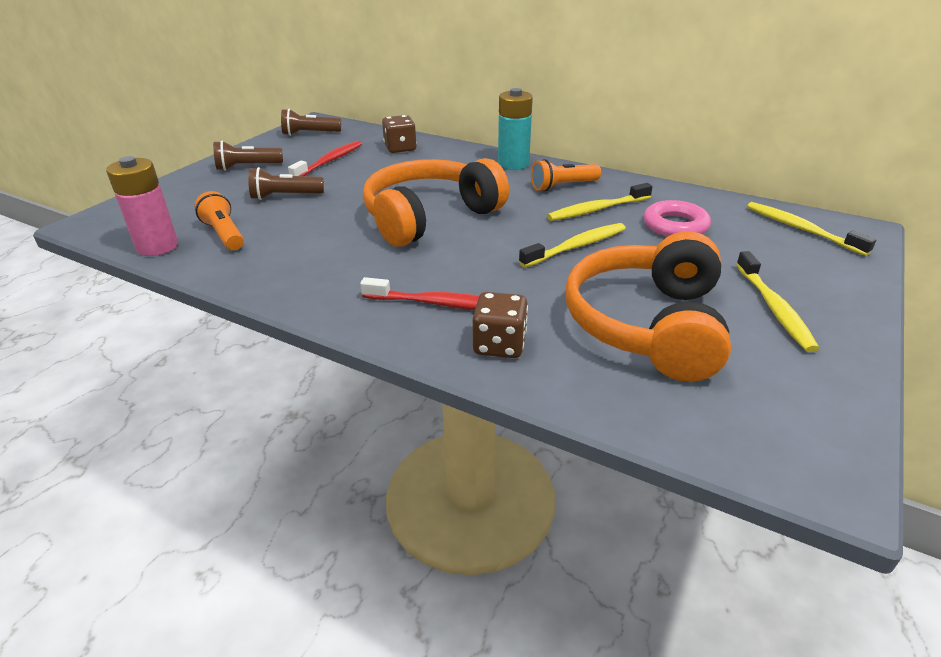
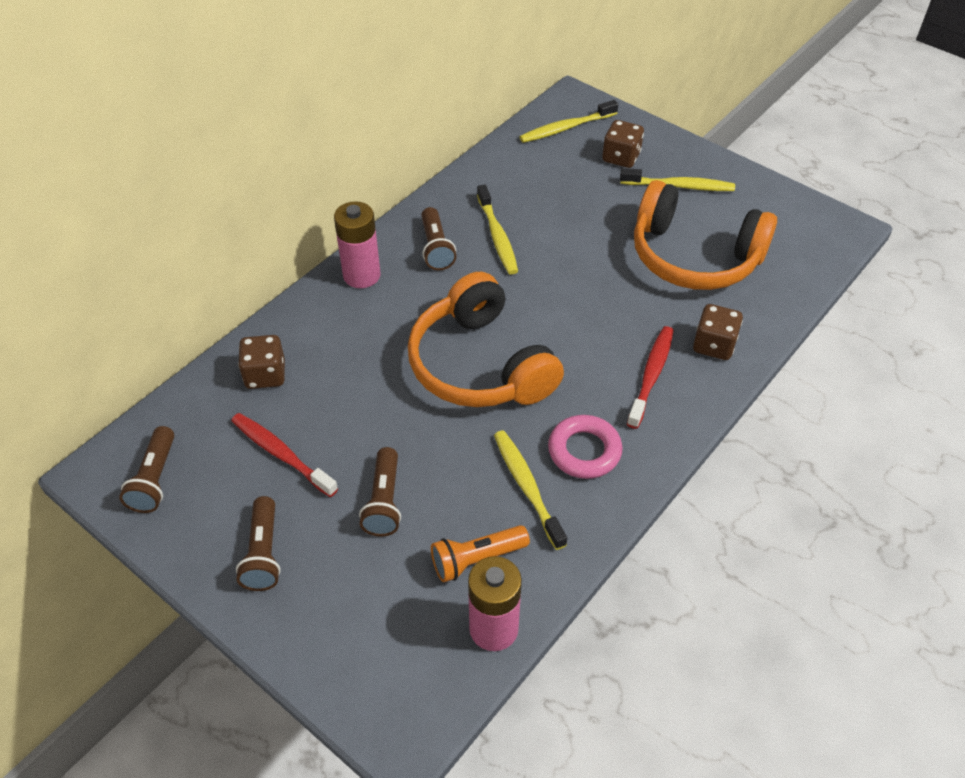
camera: 80 degrees left, 15 degrees up
(513, 164) = (361, 275): turquoise battery -> pink battery
(563, 186) = (436, 248): orange flashlight -> brown flashlight
(576, 246) = (568, 267): yellow toothbrush -> yellow toothbrush (527, 487)
(675, 225) = (542, 195): pink ring -> pink ring (584, 451)
(786, 265) = (621, 157): none -> brown dice

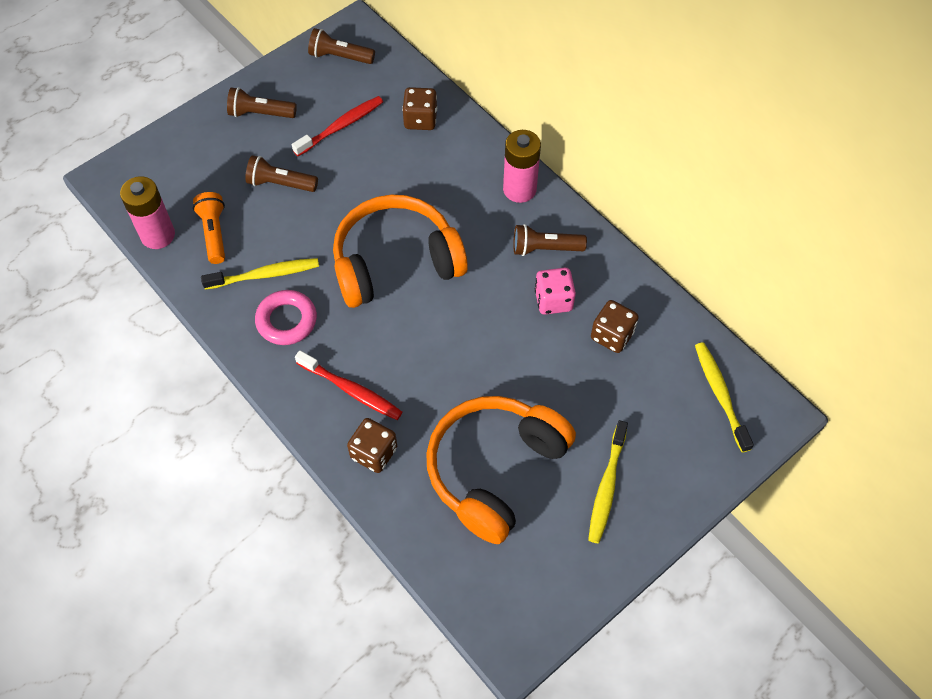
camera: 100 degrees right, 10 degrees up
(497, 236) = (553, 300): yellow toothbrush -> pink dice
(621, 157) = (662, 439): brown dice -> brown dice (612, 335)

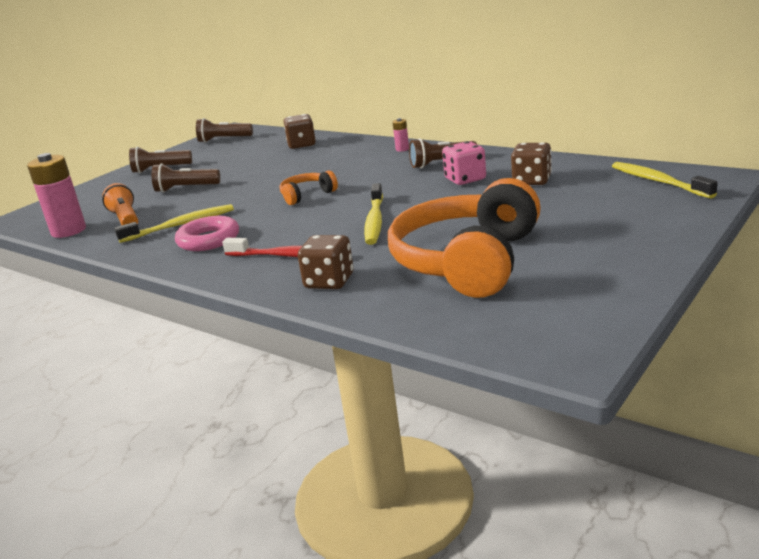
camera: 10 degrees left, 35 degrees down
(341, 126) = (233, 160): red toothbrush -> none
(395, 262) = (307, 195): orange headphones -> orange headphones, size x0.44
(519, 189) = (402, 149): pink battery -> pink battery, size x0.45
(607, 487) = (593, 243): yellow toothbrush -> yellow toothbrush (375, 221)

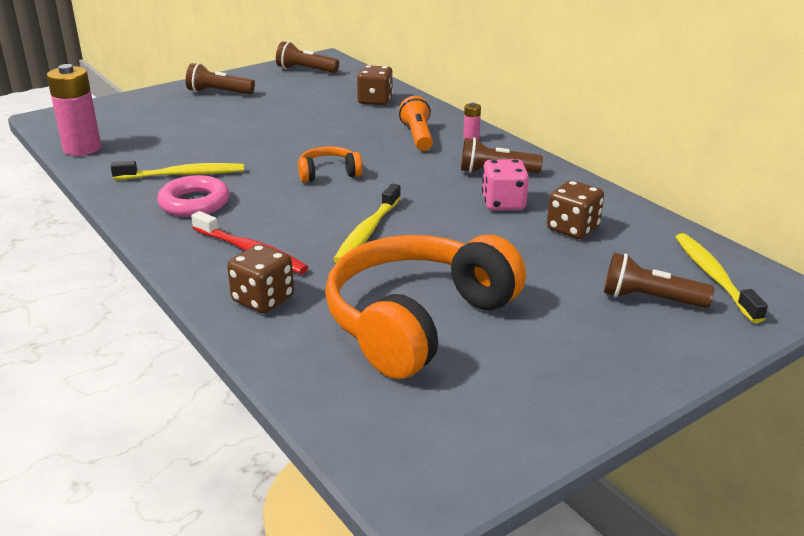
camera: 15 degrees right, 5 degrees up
(125, 219) = (141, 150): orange flashlight -> orange flashlight (417, 136)
(185, 188) = (222, 127): brown flashlight -> brown flashlight (650, 299)

